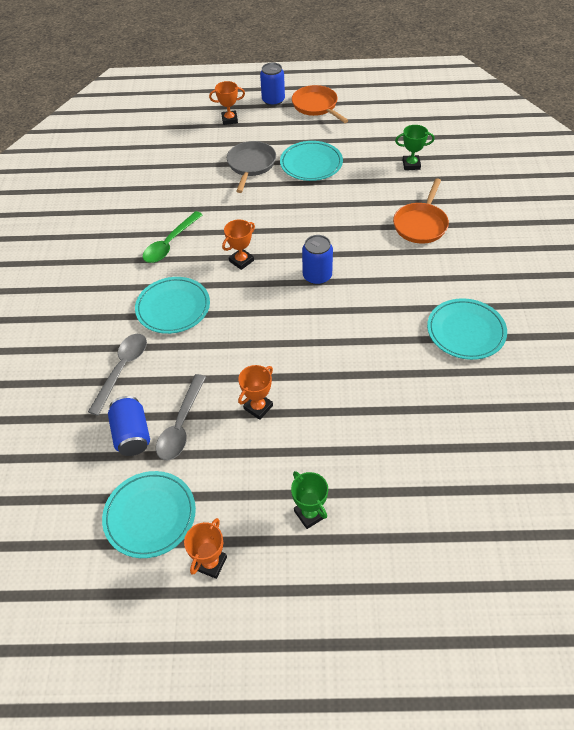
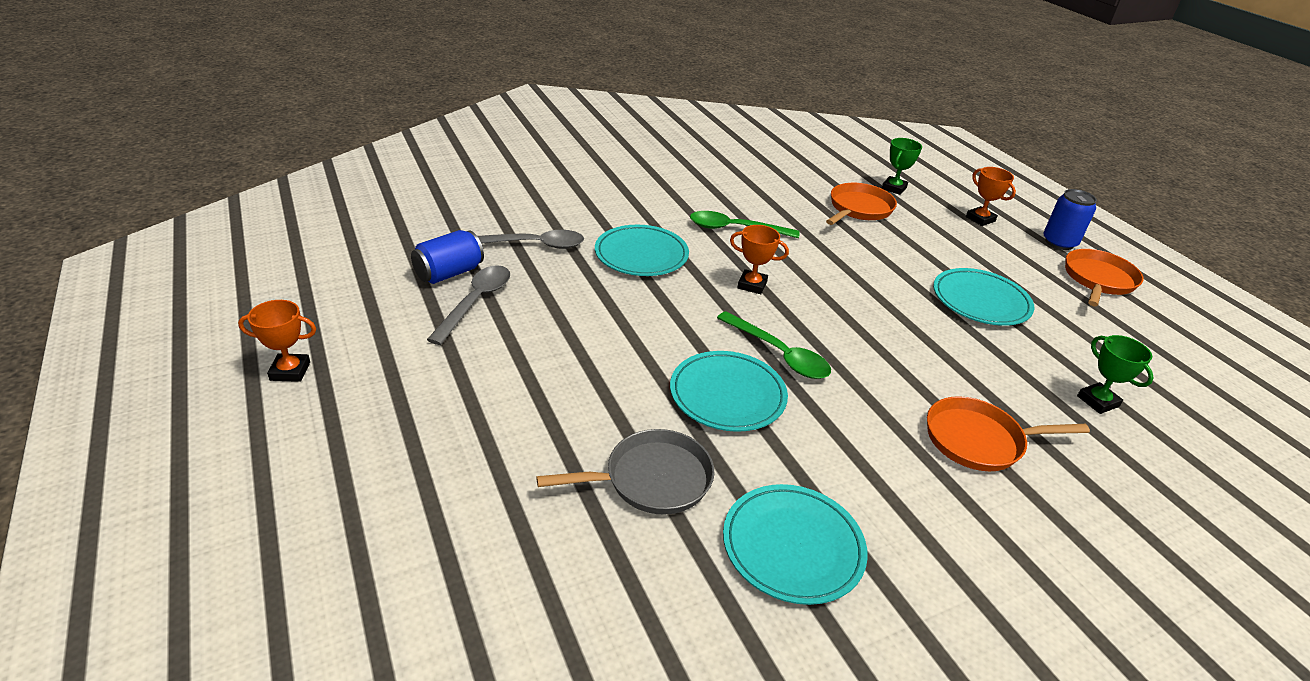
camera: 60 degrees right, 15 degrees down
(150, 515) = (346, 312): turquoise plate -> turquoise plate (727, 395)
(181, 425) = (476, 302): grey spoon -> grey spoon turned 120 degrees clockwise
(183, 169) = (858, 209): none -> orange pan
(251, 165) = (920, 253): grey pan -> grey pan (651, 479)
(258, 407) = (527, 354): orange trophy -> none
(309, 514) = (376, 438): green trophy -> green trophy (893, 188)
(317, 276) = (779, 354): blue can -> green spoon

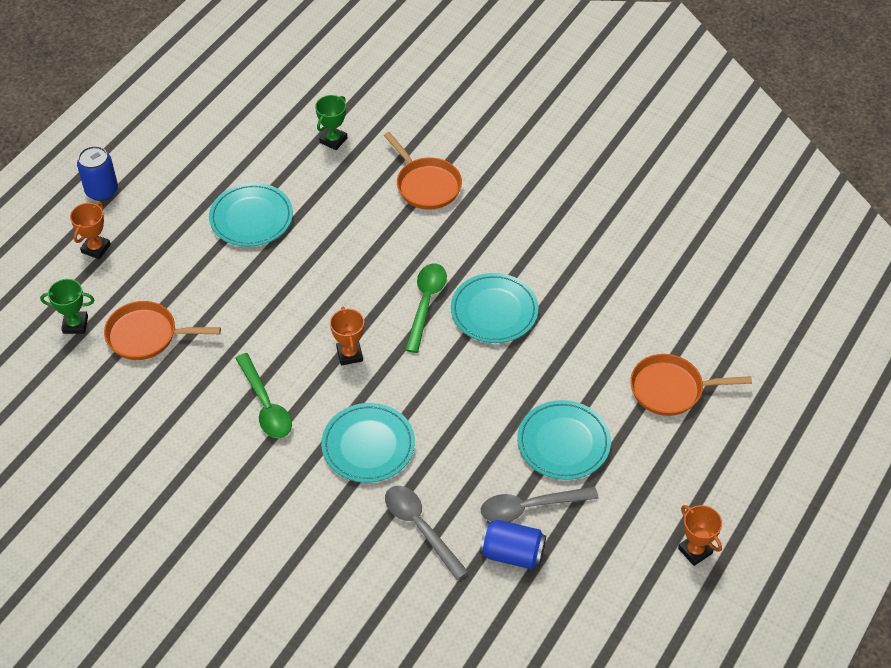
camera: 120 degrees left, 15 degrees up
(651, 479) = (597, 311): grey pan -> none
(792, 546) = (585, 235): turquoise plate -> turquoise plate (563, 443)
(1098, 280) = (154, 159): orange pan -> orange pan (671, 389)

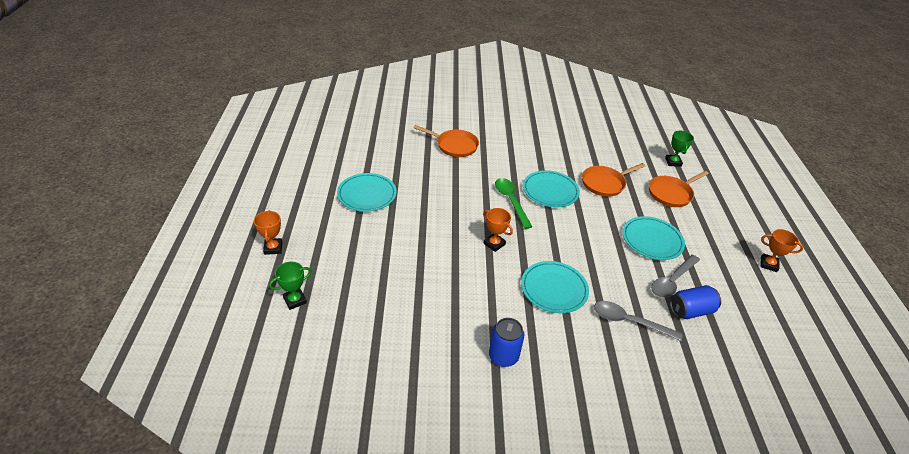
camera: 35 degrees left, 10 degrees down
(102, 191) = (251, 214): blue can -> blue can (503, 356)
(147, 335) = (354, 286): orange pan -> orange pan (605, 183)
(265, 405) = (470, 294): green spoon -> none
(333, 140) = (382, 141): green trophy -> green trophy (673, 162)

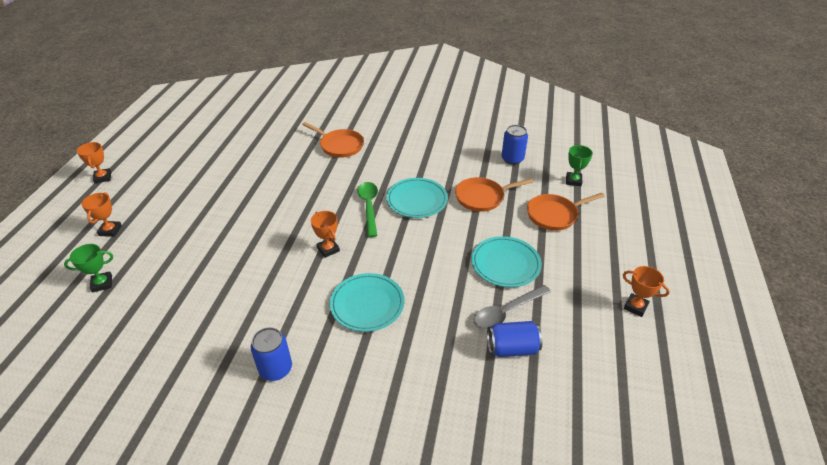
camera: 15 degrees right, 0 degrees up
(234, 196) = (103, 177): none -> orange trophy
(367, 195) = (226, 187): turquoise plate -> none
(614, 147) = (512, 159): none -> blue can
(629, 322) = (434, 351): grey spoon -> none

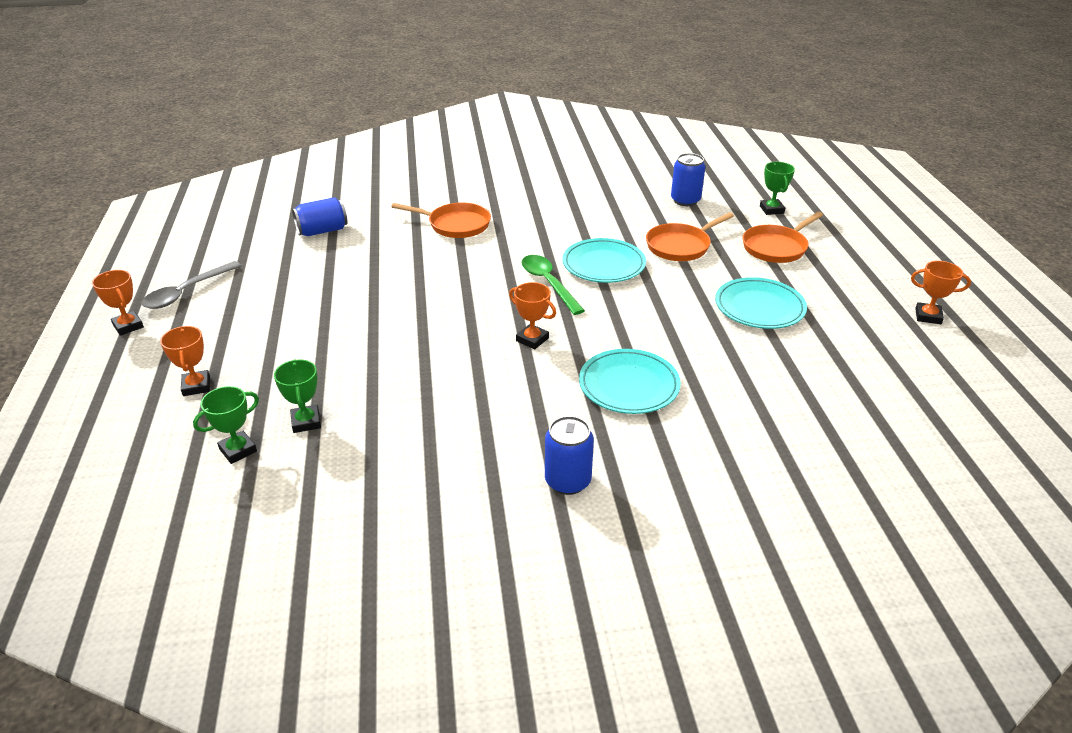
camera: 20 degrees left, 5 degrees down
(152, 274) = (306, 422): none -> green trophy
(506, 312) = (797, 354): grey spoon -> grey spoon (187, 292)
(512, 348) = (830, 387): blue can -> blue can (322, 231)

